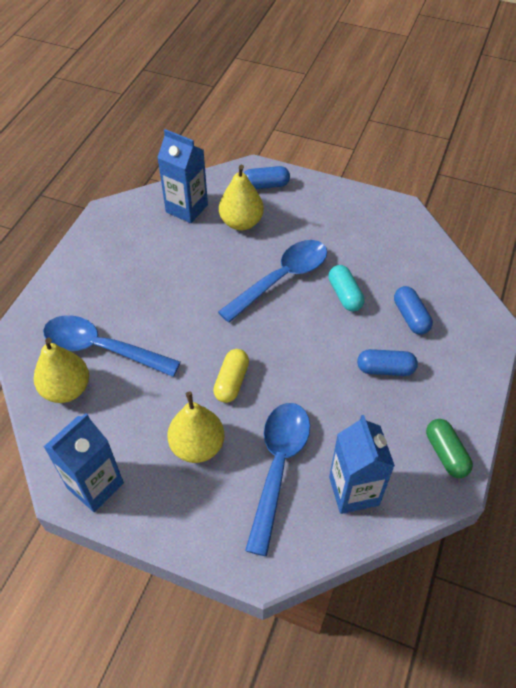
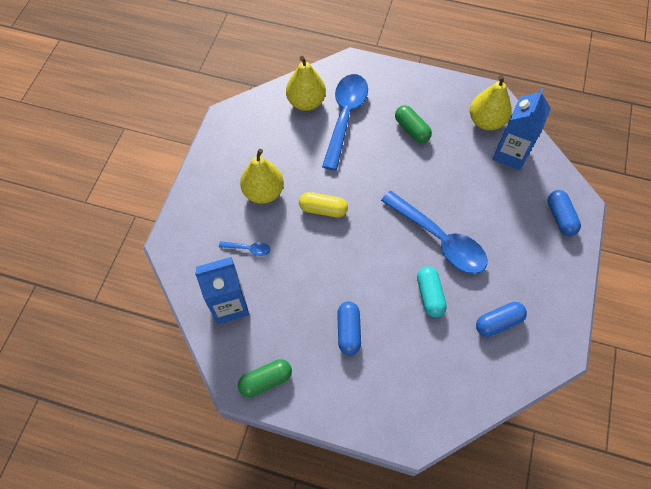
camera: 85 degrees right, 10 degrees up
(95, 485) = (230, 133): blue carton -> none
(136, 285) = (411, 129): none -> green capsule
(241, 222) = (503, 200): yellow pear -> yellow pear (486, 121)
(278, 466) = (248, 249): blue spoon -> blue spoon, size x0.42
(345, 295) = (429, 295): turquoise capsule -> turquoise capsule turned 75 degrees counterclockwise
(410, 317) = (412, 356): blue capsule -> blue capsule (498, 322)

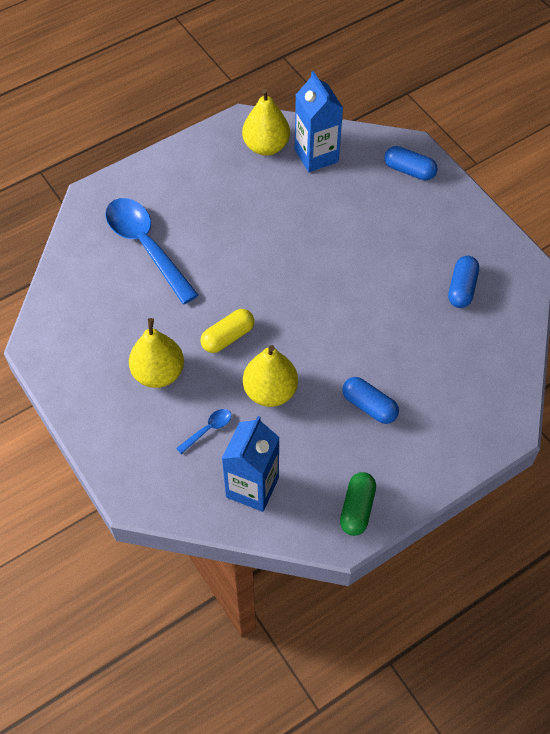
camera: 50 degrees left, 5 degrees down
(306, 102) = (94, 265): yellow pear -> yellow pear (270, 391)
(411, 129) = (216, 206): green capsule -> none
(429, 295) = (392, 318): turquoise capsule -> none
(439, 239) = (347, 270): blue spoon -> none

